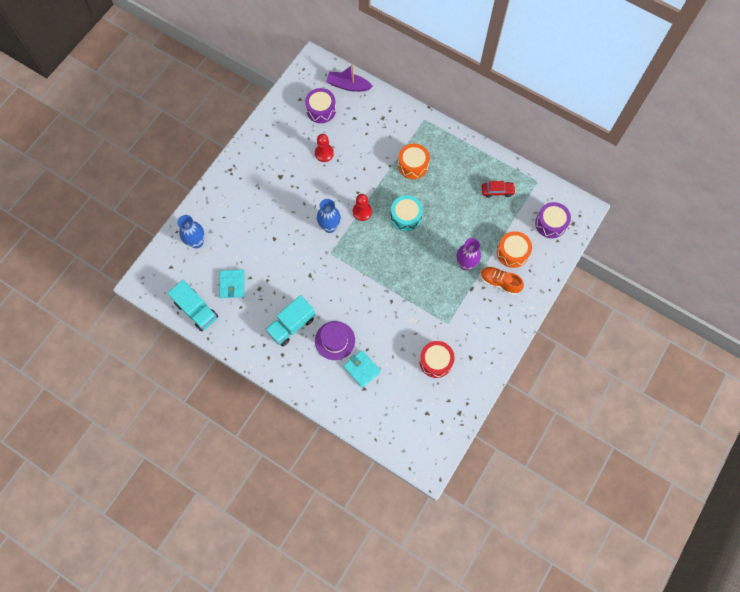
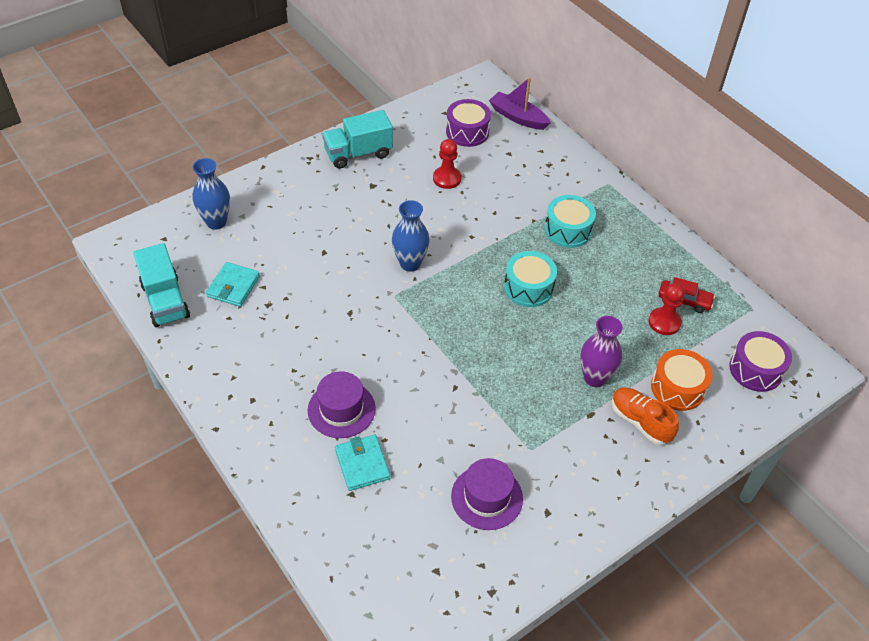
camera: 20 degrees right, 20 degrees down
(291, 325) = (288, 366): turquoise truck -> turquoise truck (358, 154)
(362, 212) = (466, 261): red pawn -> red pawn (664, 322)
(413, 165) = (568, 230): orange drum -> turquoise drum
(435, 361) = (487, 497): red drum -> purple hat

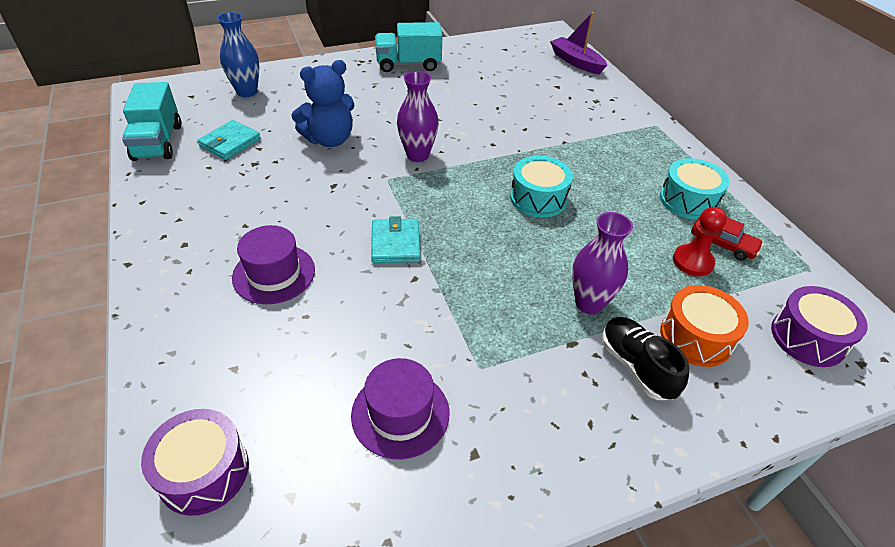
camera: 15 degrees right, 5 degrees down
(323, 263) = (330, 139): none -> blue teddy bear
(362, 464) = (265, 337): turquoise wallet -> turquoise wallet (395, 244)
(410, 264) = (417, 155): blue vase -> purple vase
(447, 178) = (486, 95): red pawn -> none
(467, 132) = (521, 65): purple drum -> purple drum (204, 472)
(568, 230) = (599, 156): turquoise drum -> turquoise drum (688, 200)
(640, 421) = (636, 366): orange shoe -> black shoe

